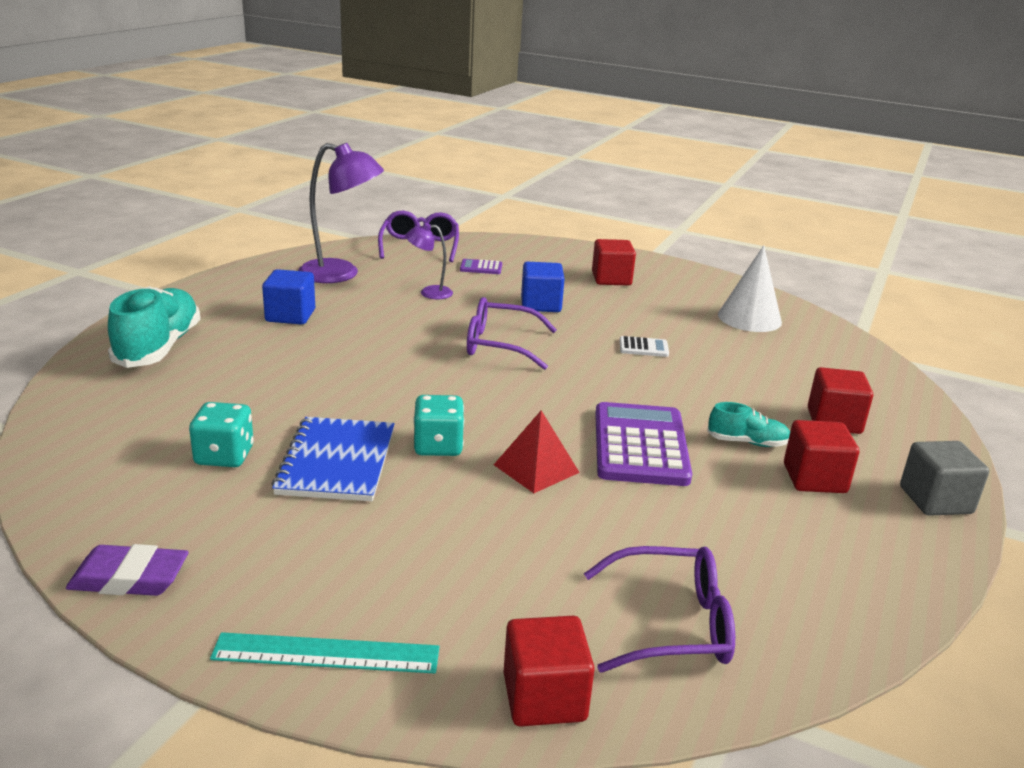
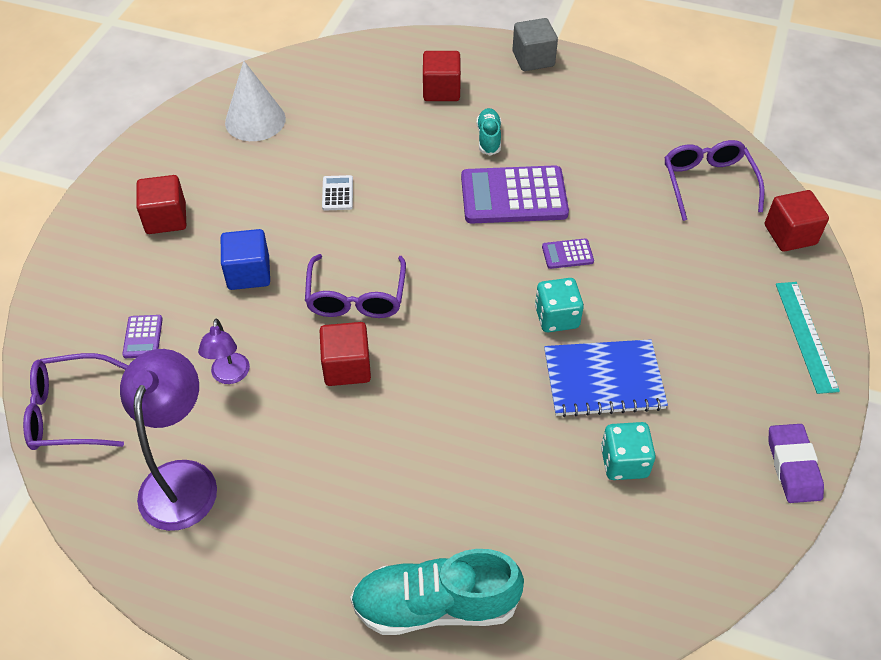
camera: 95 degrees left, 25 degrees up
(290, 316) = (321, 498): blue cube -> none
(536, 468) = (567, 254): red pyramid -> purple calculator
(814, 478) = (527, 109): red cube -> red cube (347, 367)

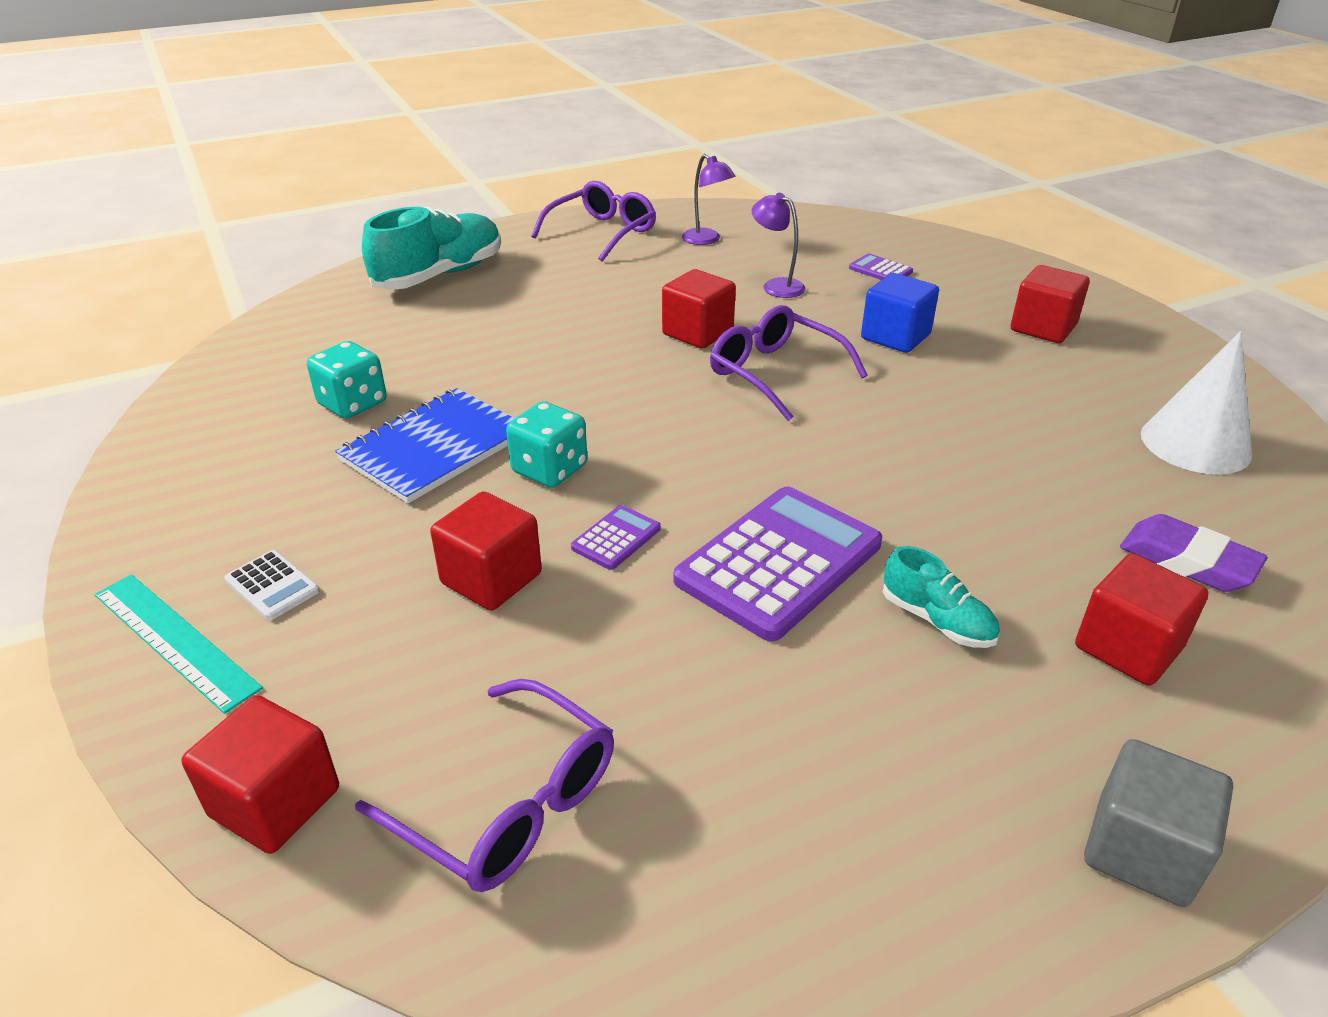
camera: 135 degrees right, 15 degrees down
(69, 412) = (839, 227): purple glasses -> purple glasses (602, 233)
(182, 479) = (706, 240): purple lamp -> purple lamp, size x0.53
(337, 193) = (962, 435): white calculator -> white calculator (272, 586)
(642, 272) = (491, 578): none -> red cube
(793, 466) = (142, 490): purple eraser -> purple eraser (1187, 561)

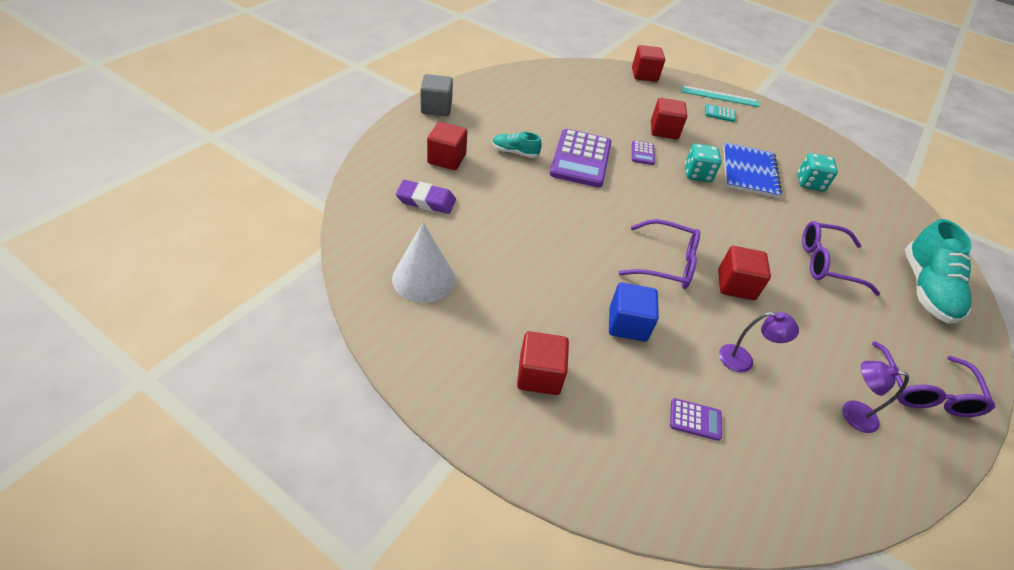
camera: 145 degrees right, 10 degrees up
(272, 586) = (719, 113): white calculator -> turquoise calculator
(508, 803) = (595, 85): purple glasses -> purple glasses (826, 263)

